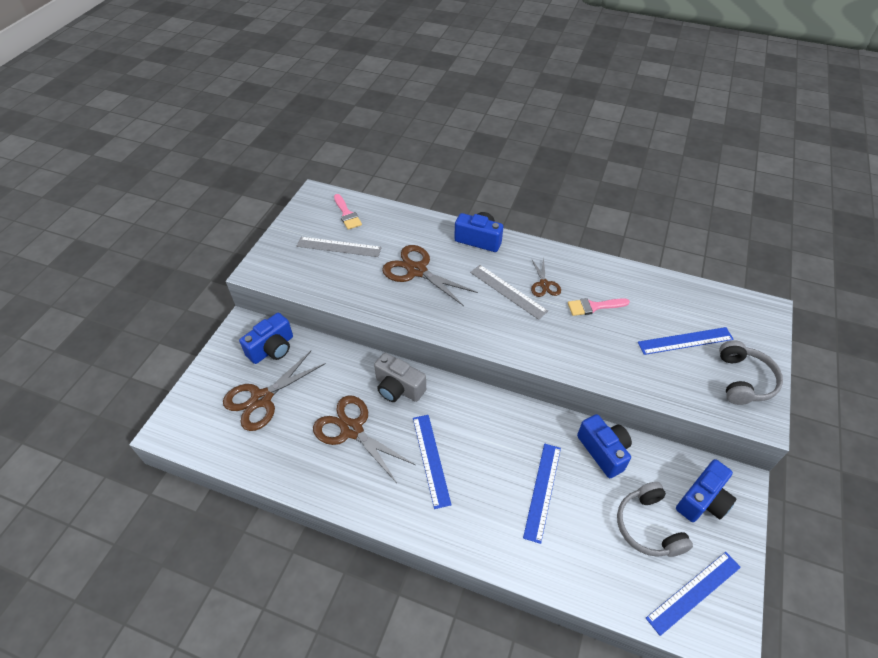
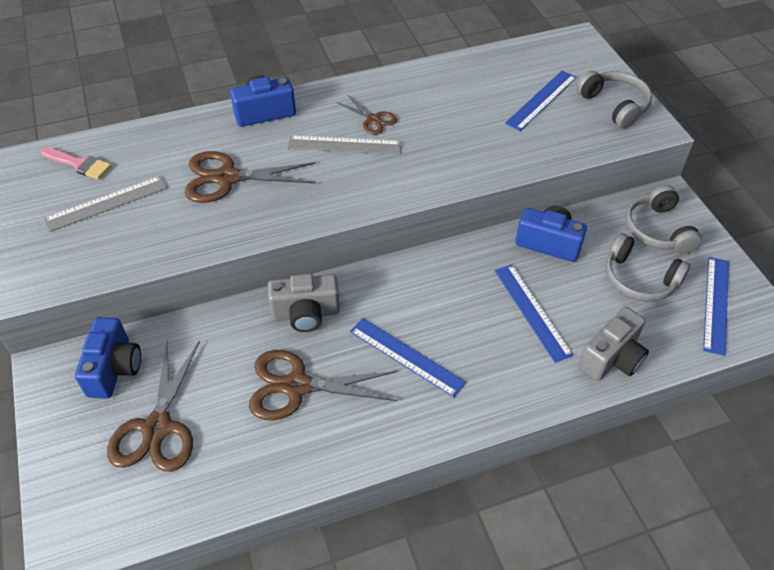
camera: 40 degrees left, 0 degrees up
(567, 567) = (612, 358): none -> grey camera
(593, 306) = (438, 114): pink brush -> none
(702, 500) = (657, 230): blue camera -> grey headphones

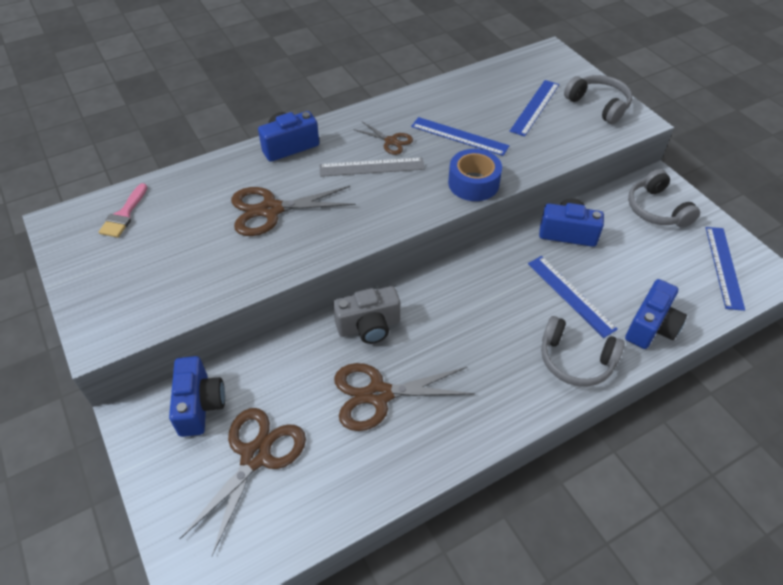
camera: 10 degrees left, 0 degrees up
(79, 164) = (124, 215): pink brush -> pink brush turned 90 degrees clockwise
(106, 203) = (160, 248): grey ruler -> none
(157, 428) = (256, 455): brown scissors -> brown scissors turned 150 degrees counterclockwise
(406, 356) = (471, 352): blue ruler -> blue ruler (459, 136)
(448, 176) = (473, 183): none -> blue tape
(612, 358) = (651, 327): grey camera -> blue camera
(639, 279) = (653, 254): grey headphones -> grey headphones (575, 360)

